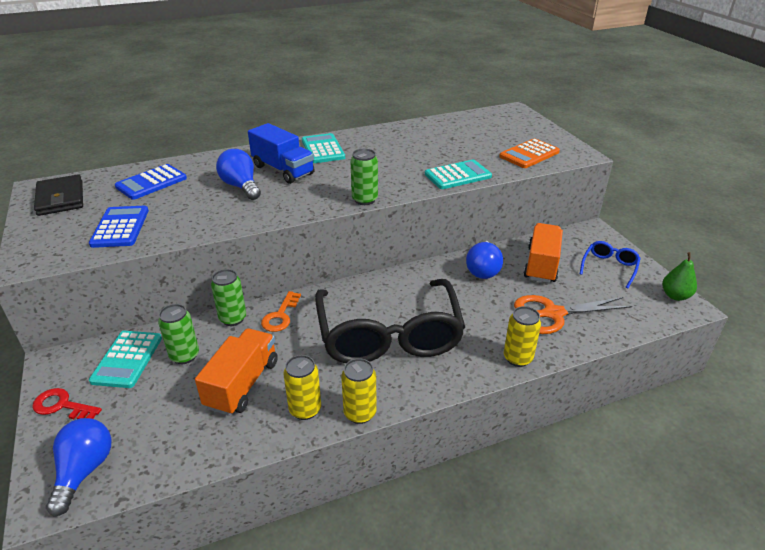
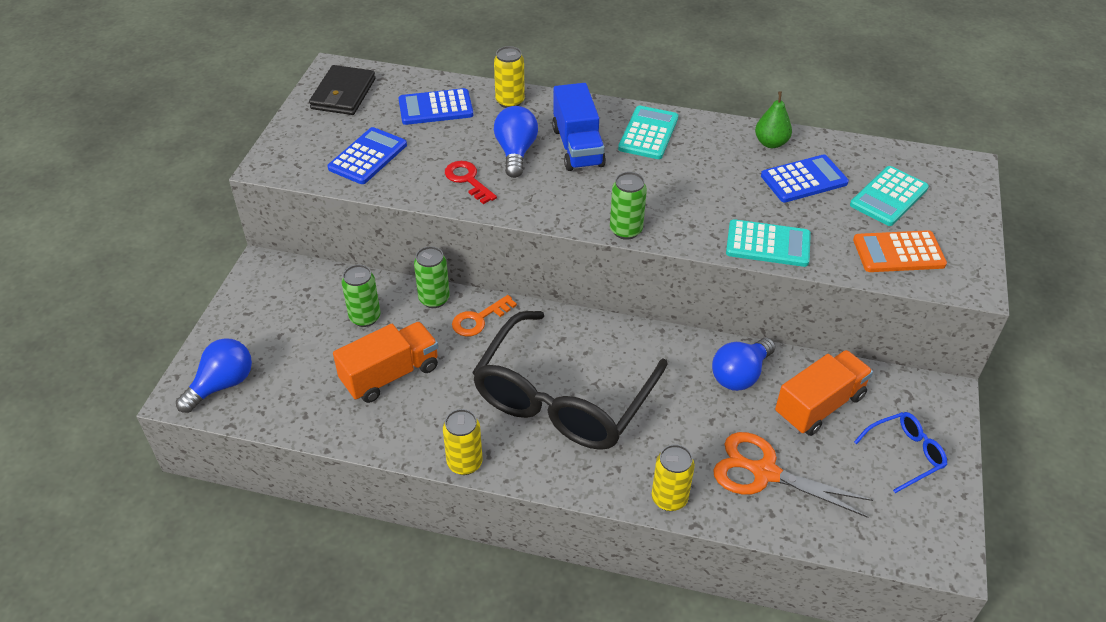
camera: 35 degrees right, 10 degrees up
(62, 406) = (242, 315): red key -> red key (467, 180)
(127, 359) = (318, 295): turquoise calculator -> turquoise calculator (889, 197)
(305, 409) = (422, 431): yellow can -> yellow can (510, 101)
(440, 141) = (804, 179): none -> blue calculator
(675, 296) = (947, 536): green pear -> green pear (771, 143)

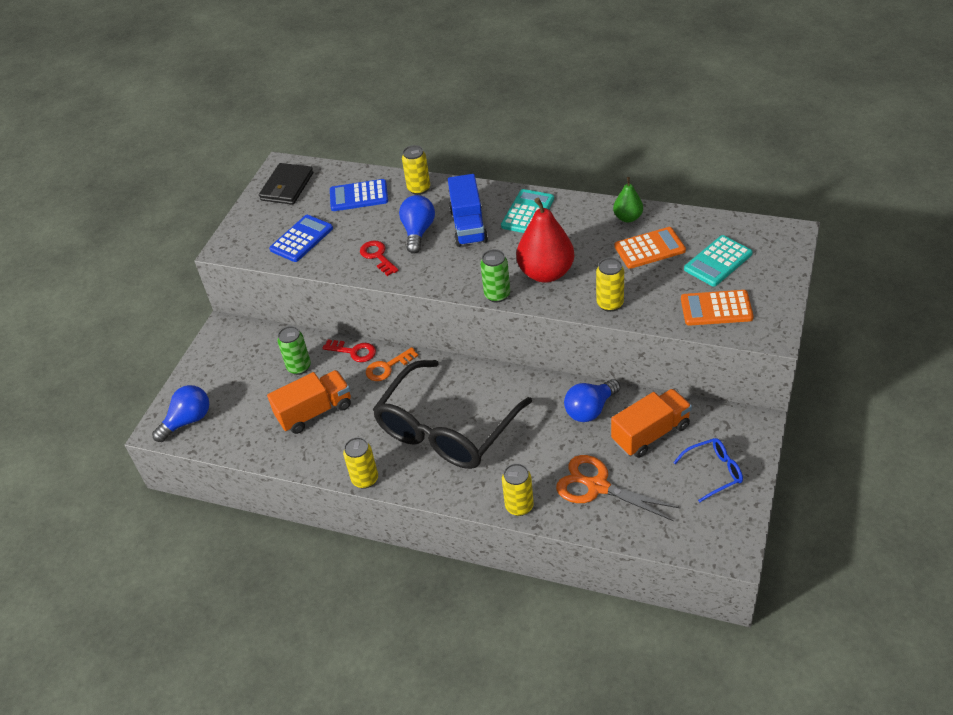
camera: 10 degrees right, 0 degrees up
(434, 299) = (354, 351): green can -> red key
(682, 205) = (546, 273): none -> red pear
(768, 244) = (610, 304): turquoise calculator -> yellow can
(804, 179) = (649, 248): blue calculator -> orange calculator

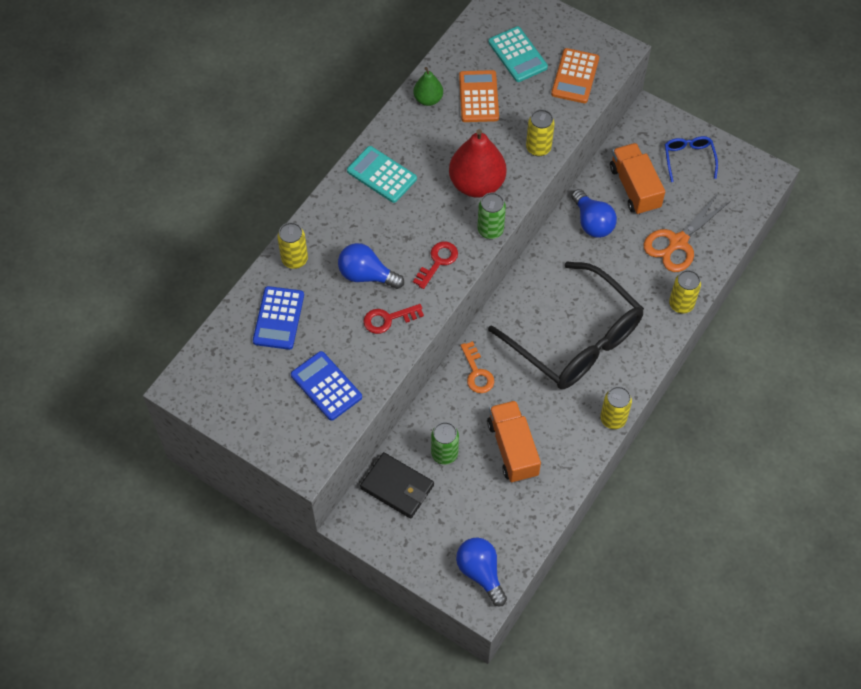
camera: 80 degrees left, 15 degrees up
(287, 187) = (224, 387): black wallet -> black wallet (397, 487)
(354, 351) = (442, 399): red key -> red key (438, 262)
(468, 226) = (378, 229): blue truck -> none

